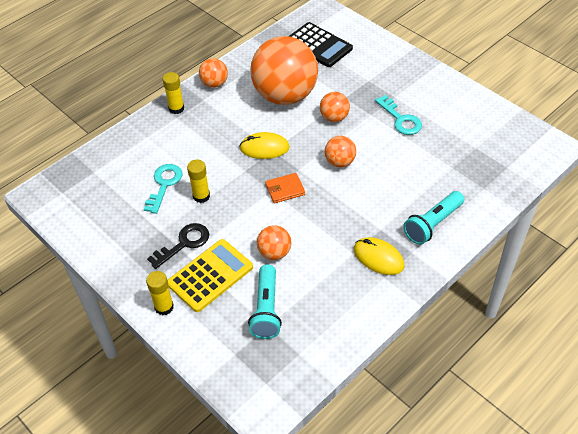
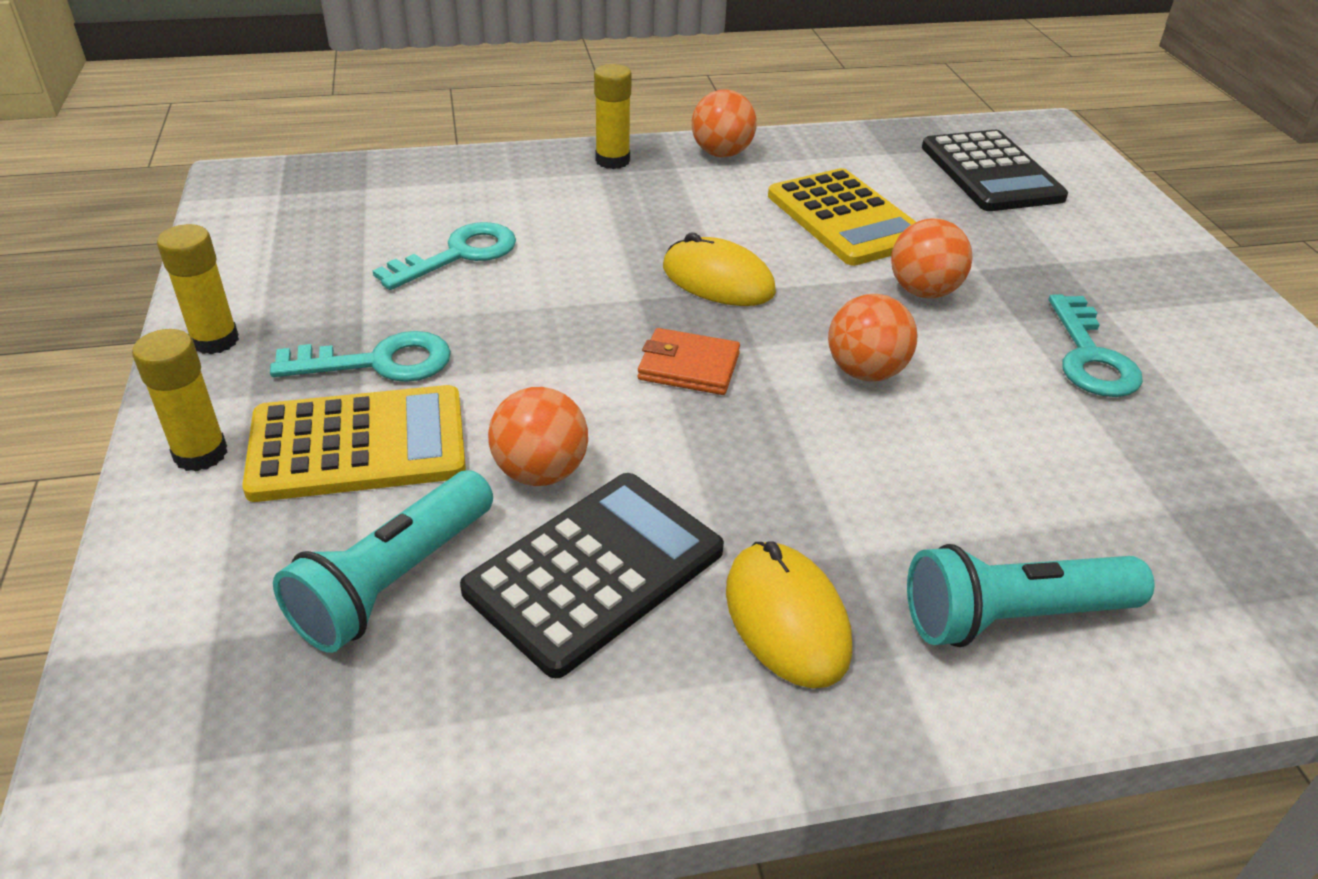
camera: 30 degrees right, 10 degrees down
(184, 243) = (378, 362): black key -> turquoise key
(201, 196) = (505, 302): yellow glue stick -> yellow glue stick (215, 340)
(285, 95) = (845, 218): orange ball -> yellow calculator
(318, 274) = (595, 571): none -> black calculator

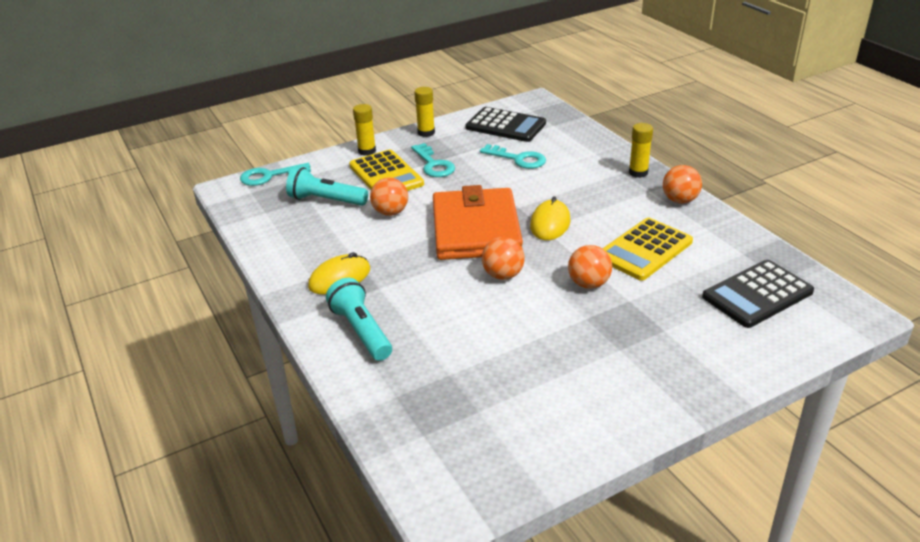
camera: 75 degrees right, 5 degrees down
(595, 571) = (346, 235): black calculator -> black calculator (505, 126)
(688, 366) = (476, 229): orange wallet -> orange wallet, size x2.46
(1090, 356) = (566, 345): turquoise key -> turquoise key (269, 176)

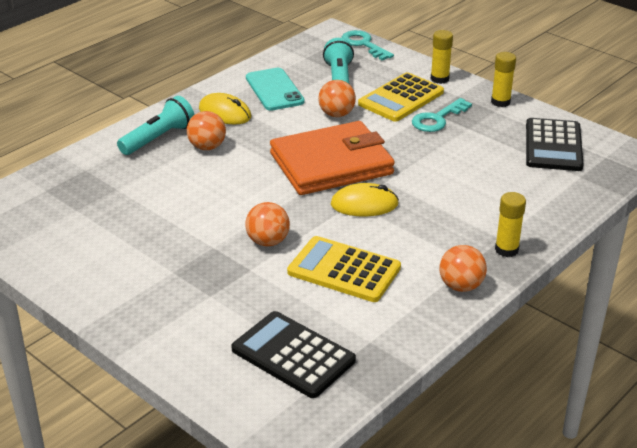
camera: 70 degrees right, 0 degrees up
(316, 240) = (274, 90): none -> turquoise phone
(503, 275) = (262, 191): orange ball -> orange ball (207, 147)
(518, 159) = (483, 165): turquoise key -> none

